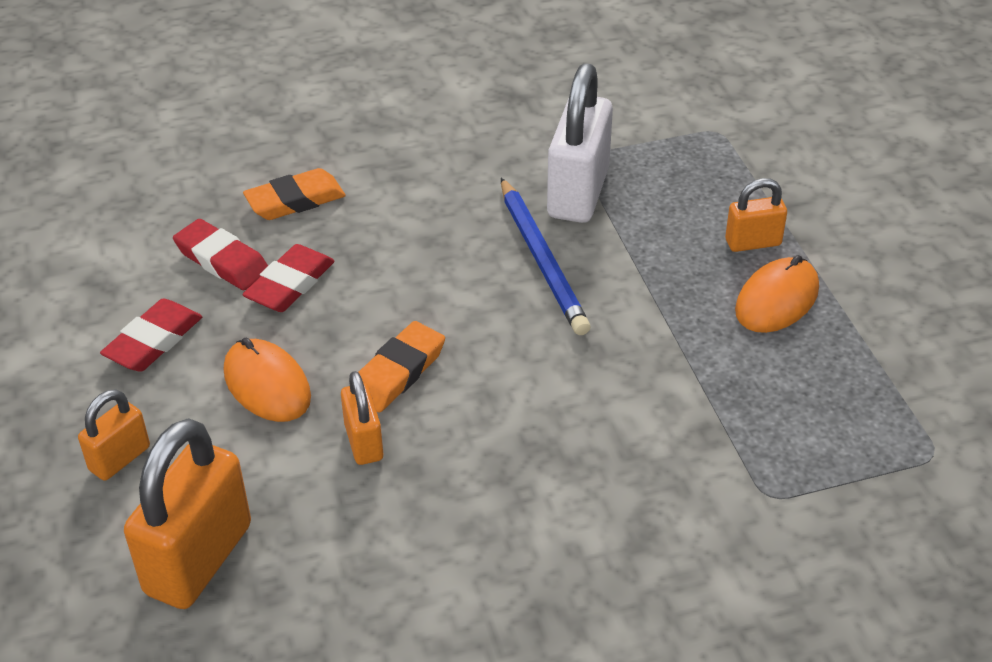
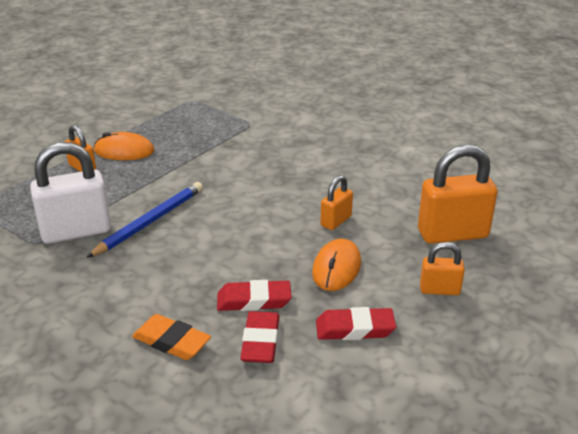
camera: 125 degrees left, 10 degrees down
(398, 372) = (281, 231): orange eraser -> none

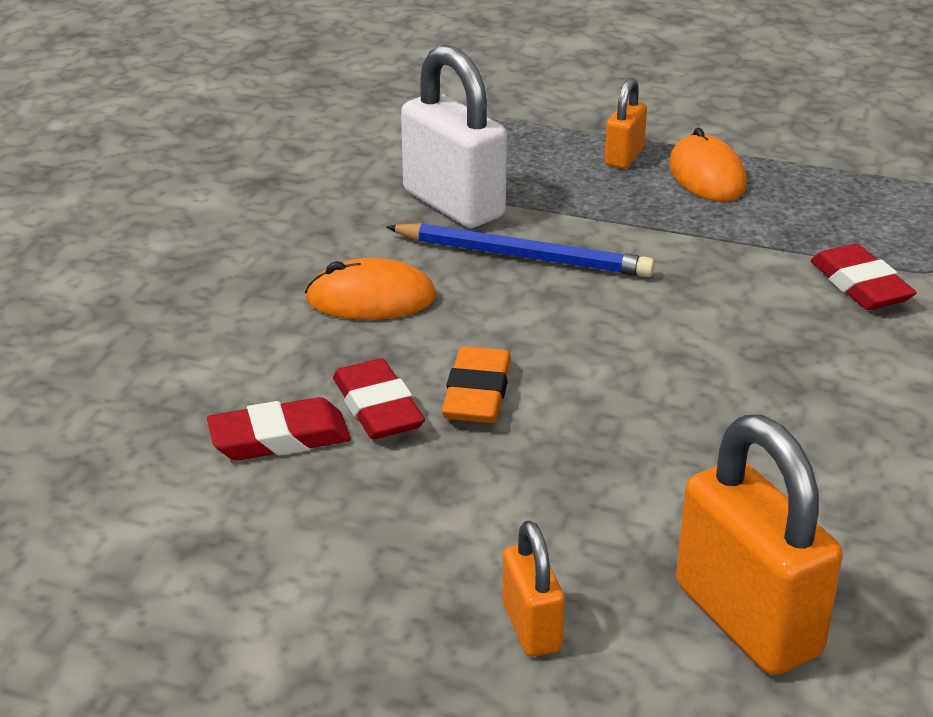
camera: 70 degrees right, 0 degrees up
(171, 341) = (244, 356): orange eraser -> orange eraser (477, 393)
(336, 221) = (672, 448): orange padlock -> none
(336, 268) = (521, 478): orange mouse -> orange mouse (371, 299)
(355, 329) = (357, 534): red eraser -> red eraser (860, 285)

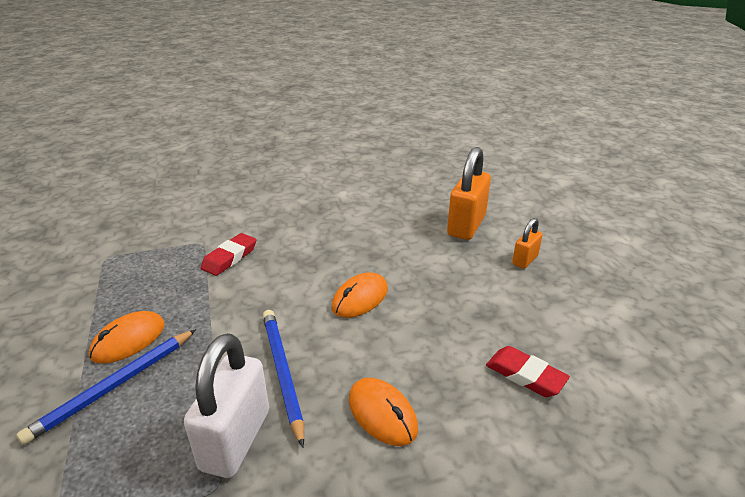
camera: 125 degrees left, 0 degrees up
(377, 408) = (467, 355): red eraser -> none
(477, 393) = (422, 330): orange eraser -> none
(617, 368) = (360, 298): none -> orange mouse
(624, 157) = (114, 386): orange padlock -> blue pencil

